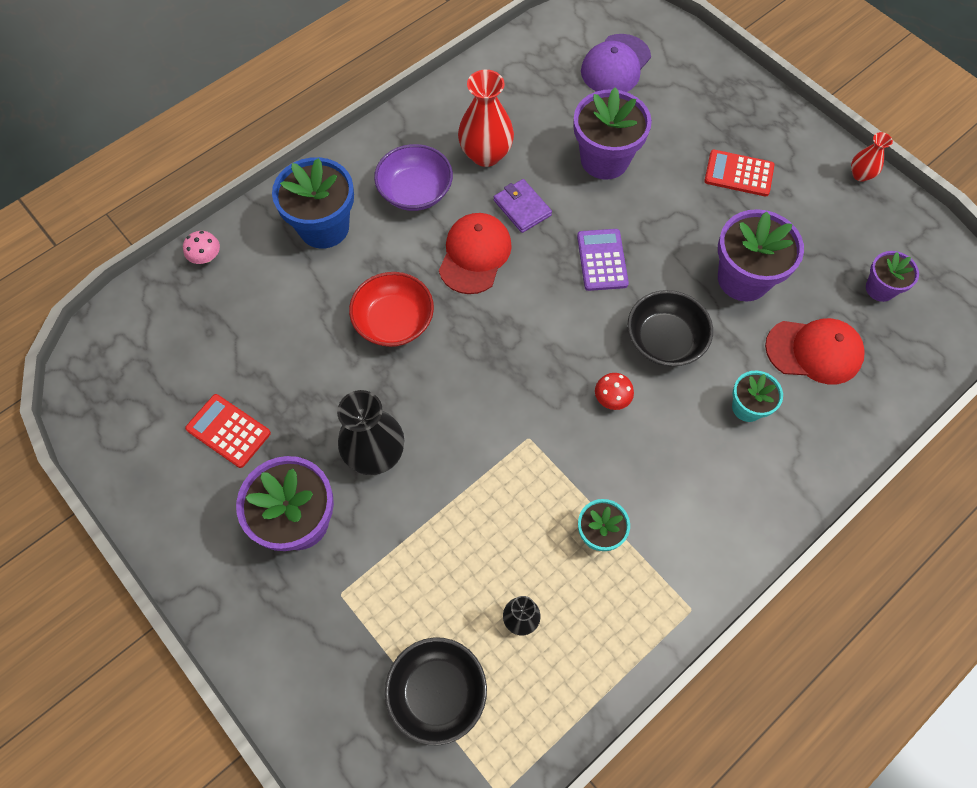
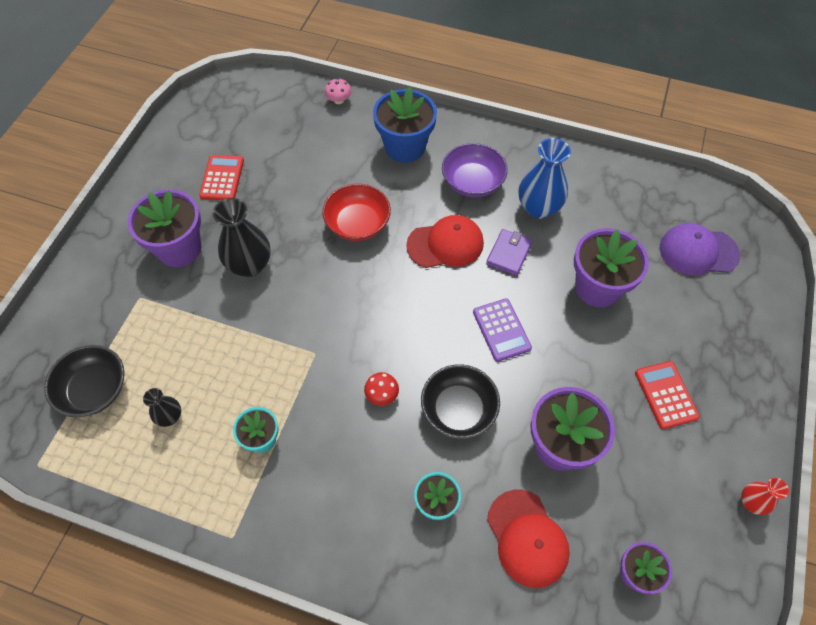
camera: 60 degrees right, 5 degrees down
(486, 154) = (538, 208): red vase -> blue vase
(602, 260) = (501, 330): purple calculator -> purple calculator turned 105 degrees clockwise

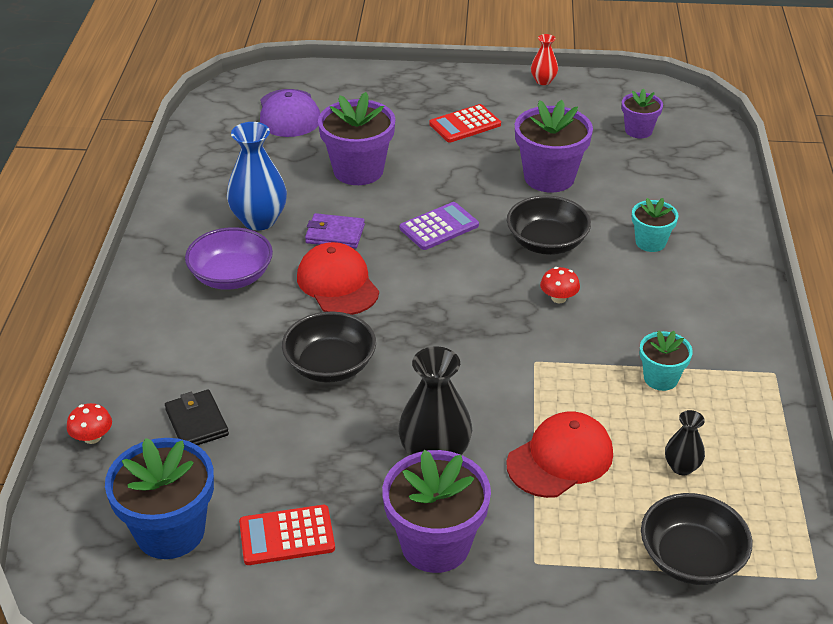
camera: 105 degrees left, 20 degrees down
(332, 148) = (197, 422): none -> black wallet
(339, 100) = (92, 437): pink mushroom -> red mushroom
(358, 224) = (330, 365): red bowl -> black bowl
(405, 147) = (181, 347): blue flower pot -> blue flower pot (170, 531)
(527, 538) = (647, 186): red cap -> red cap (560, 458)

